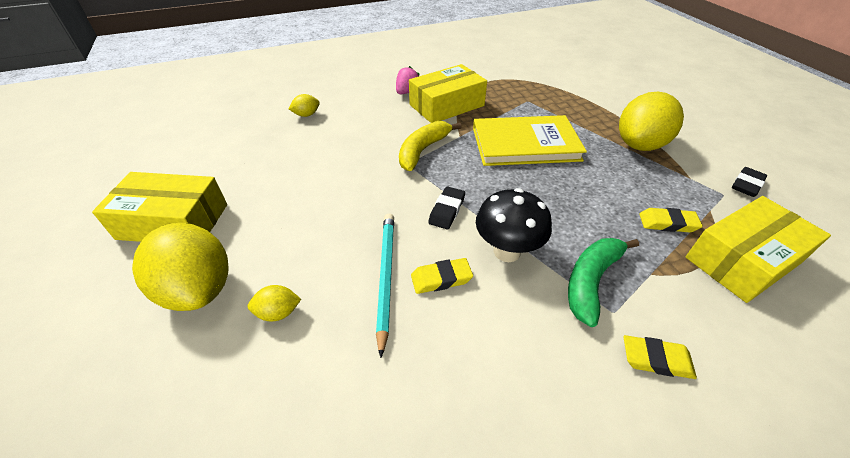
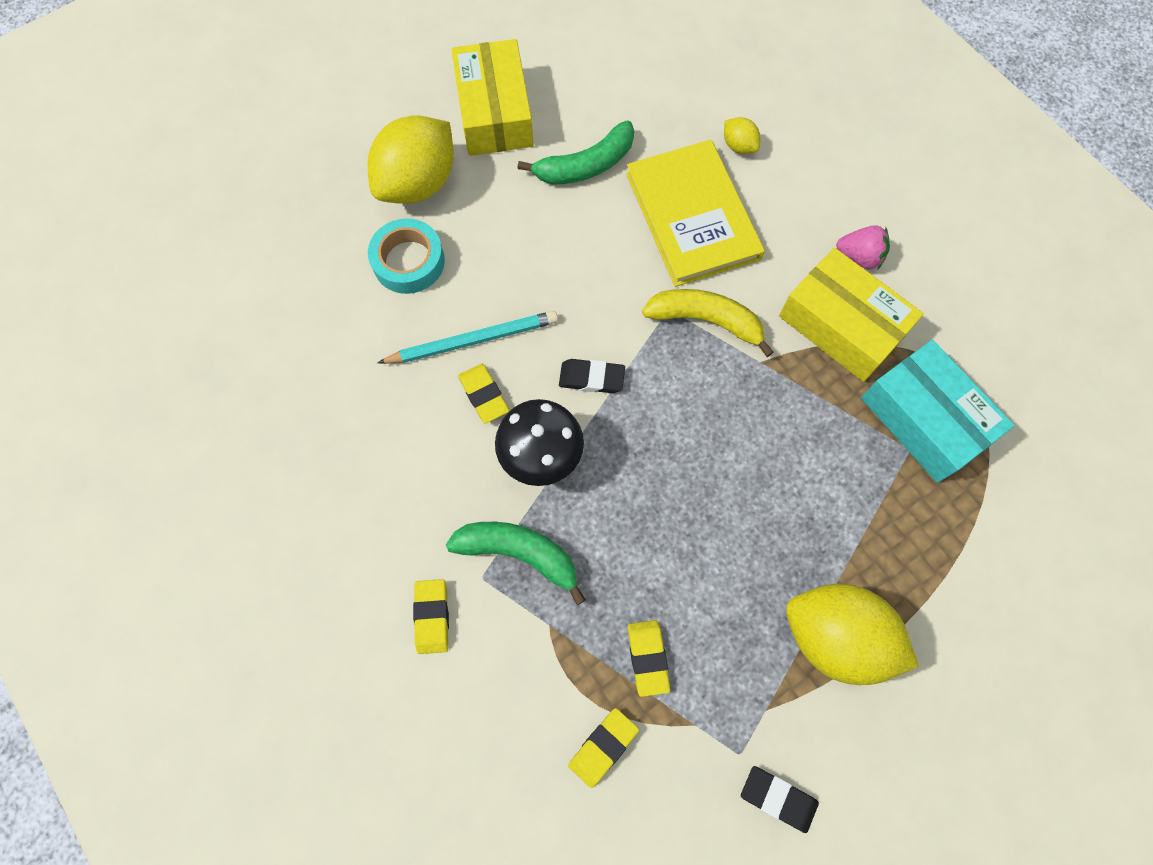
camera: 75 degrees right, 25 degrees up
(268, 180) = (585, 165): none -> green banana
(278, 312) = (408, 261): yellow lemon -> turquoise tape
(511, 93) = (924, 419): none -> turquoise box
(525, 144) = (772, 458): yellow book -> yellow book (692, 216)
(742, 260) = (603, 747): yellow box -> yellow eraser

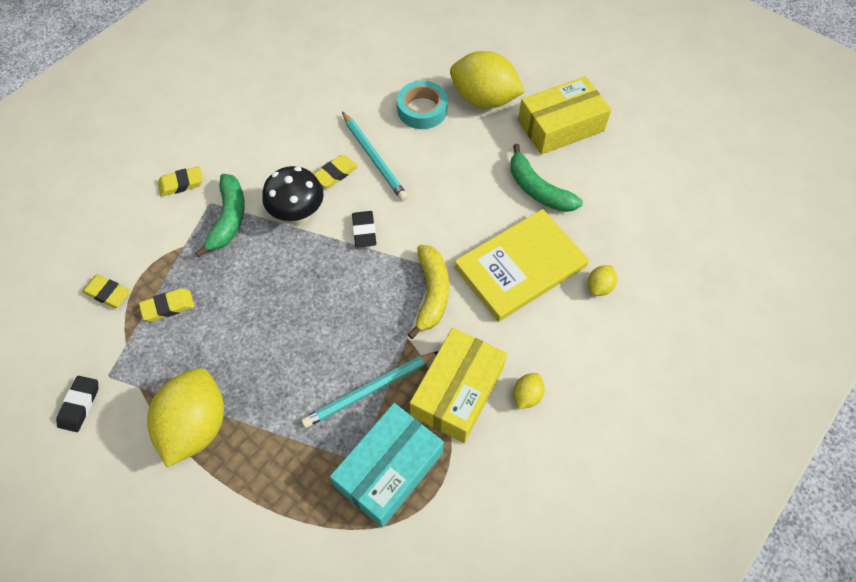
camera: 75 degrees right, 10 degrees down
(823, 419) = (370, 390): none -> turquoise pencil
(859, 257) = (527, 396): pink strawberry -> yellow lemon

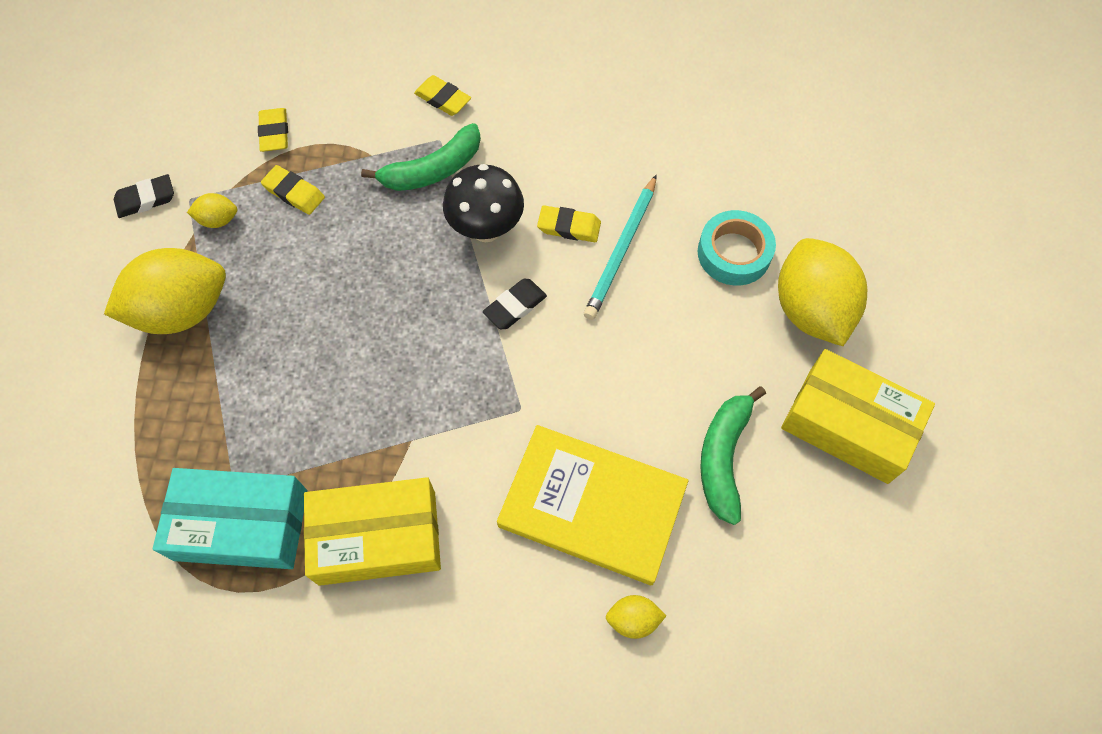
camera: 55 degrees right, 5 degrees up
(370, 390) = (321, 444): turquoise pencil -> none
(431, 293) = (484, 429): yellow banana -> none
(527, 396) = (421, 620): yellow lemon -> yellow lemon (218, 220)

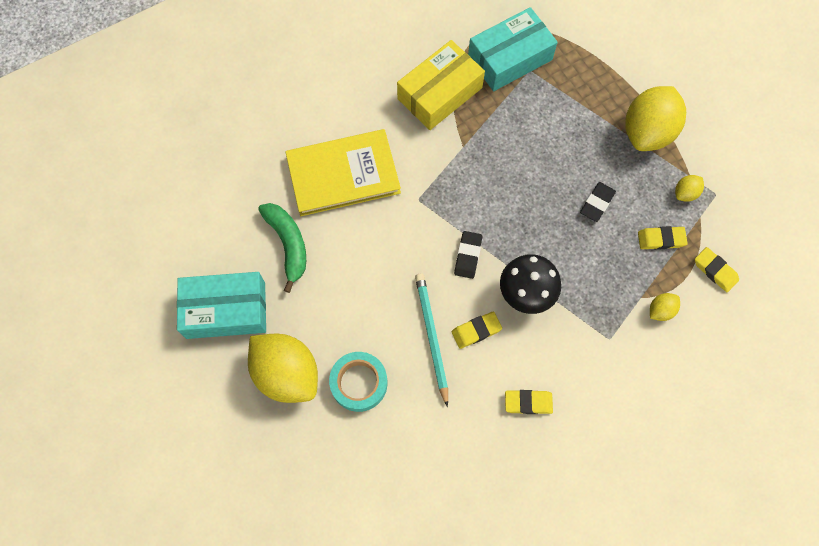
camera: 145 degrees right, 5 degrees up
(146, 199) = (739, 177): black eraser -> black eraser (597, 203)
(433, 170) = (593, 313): green banana -> none
(443, 99) = (636, 373): yellow eraser -> yellow eraser (528, 402)
(633, 619) = (286, 136): yellow lemon -> yellow lemon (660, 310)
(848, 425) = (226, 310): yellow box -> turquoise box

